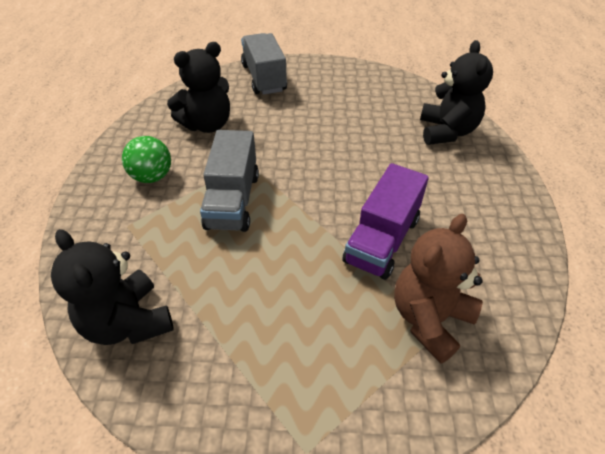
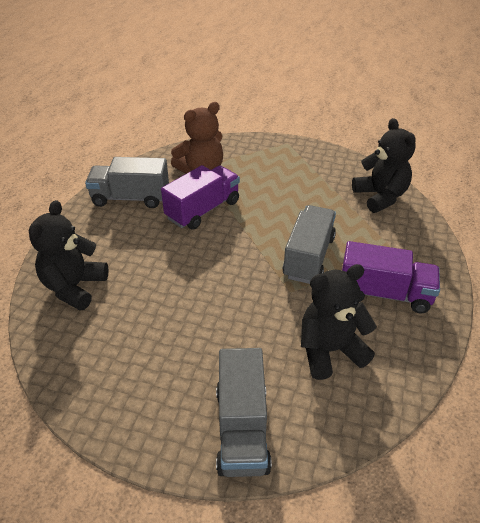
camera: 165 degrees left, 5 degrees down
(152, 176) = (384, 293): green ball -> purple truck
(487, 240) = (130, 198): none -> grey truck

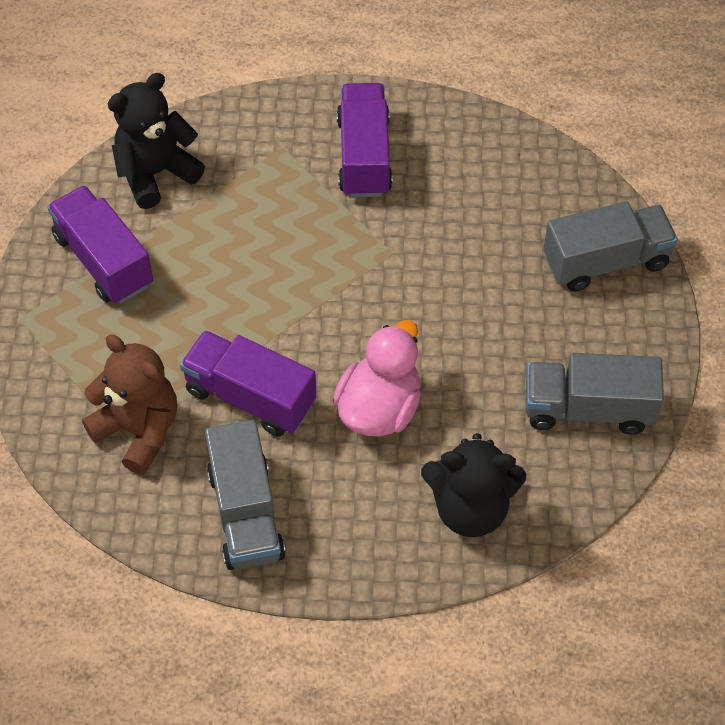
camera: 105 degrees left, 15 degrees up
(168, 260) = (379, 408): none -> pink duck
(308, 257) = (320, 243): grey truck -> grey truck (588, 409)
(317, 171) = (104, 261): none -> purple truck
(330, 350) = (474, 200): black teddy bear -> none

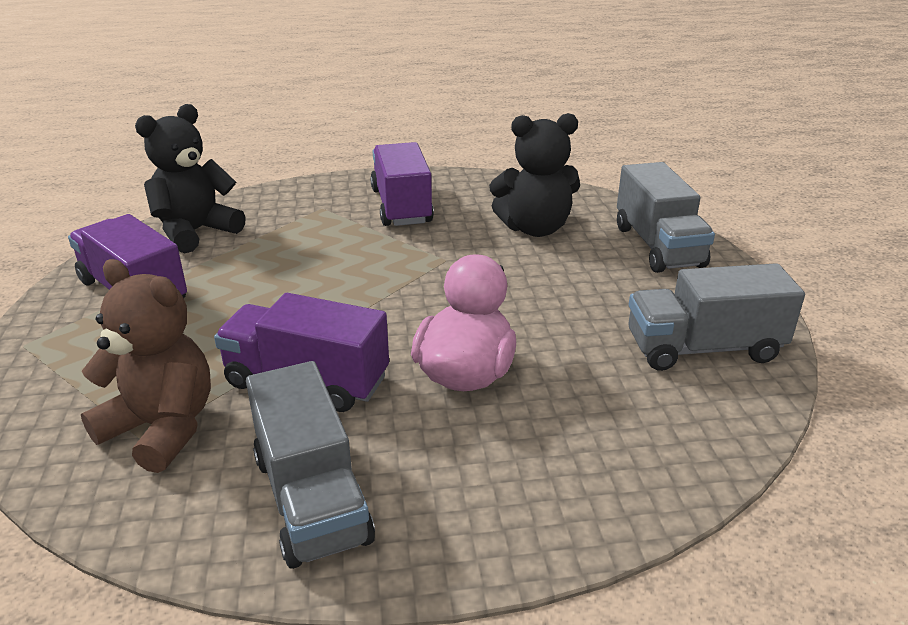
camera: 10 degrees left, 25 degrees down
(470, 508) = (612, 454): black teddy bear -> black teddy bear (535, 228)
(605, 261) = (658, 246): grey truck -> grey truck turned 105 degrees clockwise

